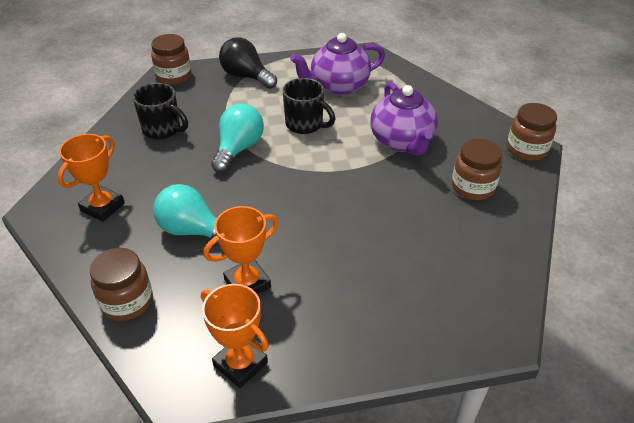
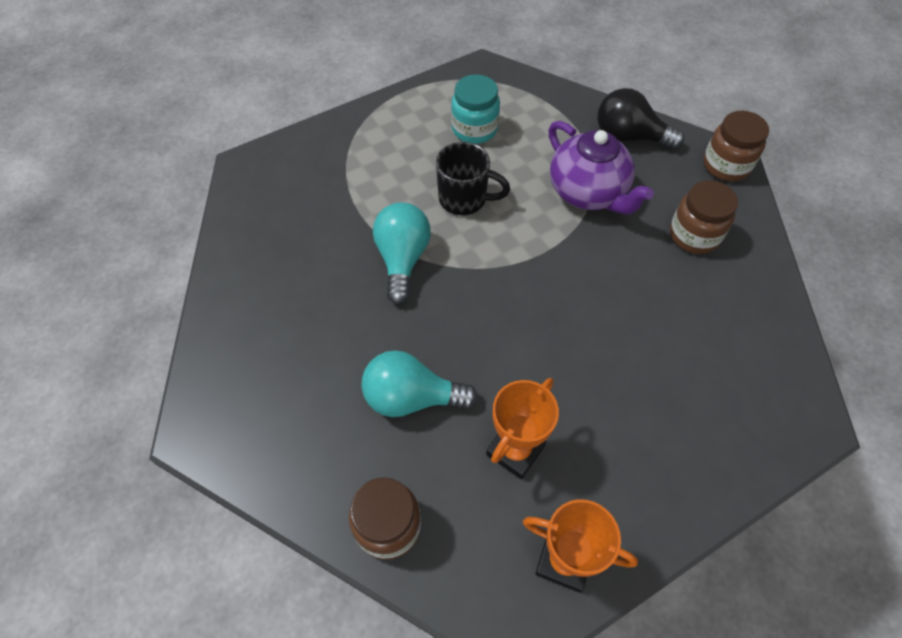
camera: 20 degrees left, 15 degrees up
(102, 207) = (278, 400): orange trophy -> none
(163, 130) = (290, 257): black mug -> none
(174, 76) = (257, 168): brown jar -> none
(246, 76) = (352, 143): black light bulb -> black light bulb (629, 137)
(338, 86) = (474, 129): purple teapot -> turquoise jar

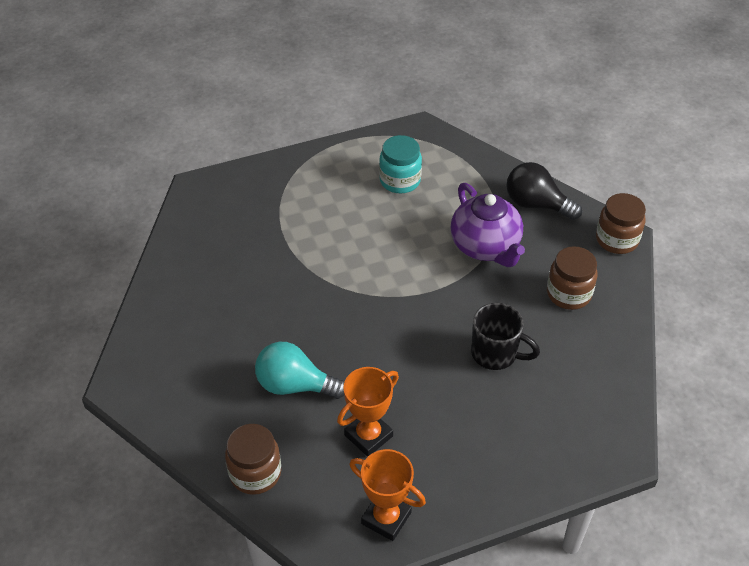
camera: 10 degrees right, 10 degrees down
(402, 259) = (312, 279): turquoise light bulb -> none
(464, 199) = (376, 238): black mug -> black mug (495, 354)

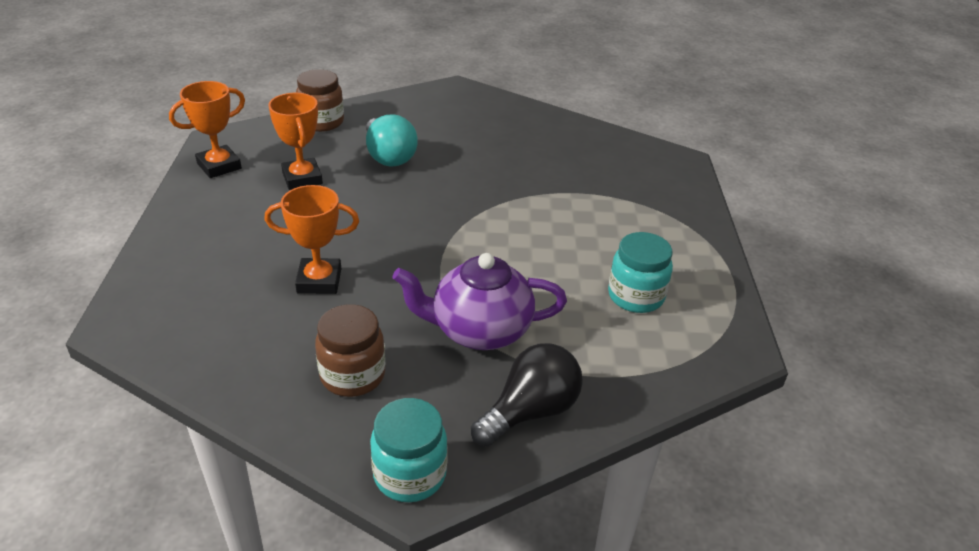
camera: 110 degrees right, 10 degrees down
(295, 385) = (389, 156): turquoise light bulb -> turquoise light bulb turned 120 degrees clockwise
(495, 354) = (319, 281): black mug -> orange trophy
(616, 240) = (410, 474): brown jar -> turquoise jar

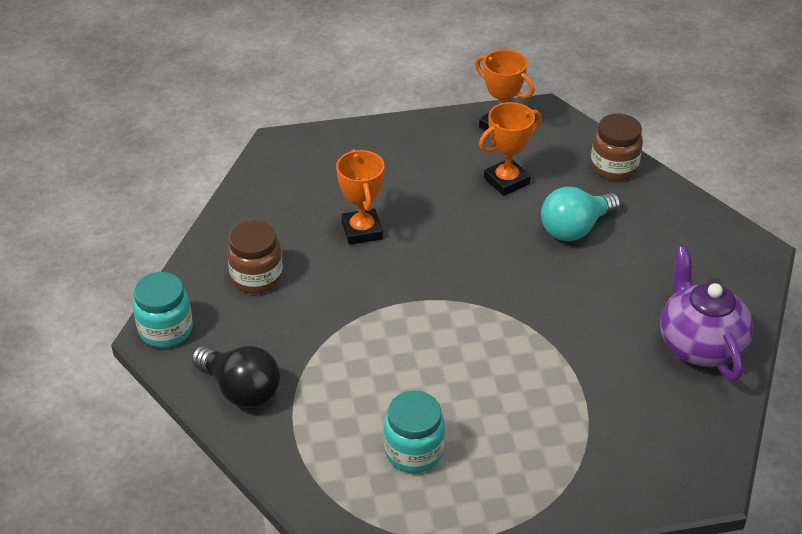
camera: 80 degrees right, 5 degrees up
(480, 330) = (329, 342): purple teapot -> purple teapot (700, 345)

